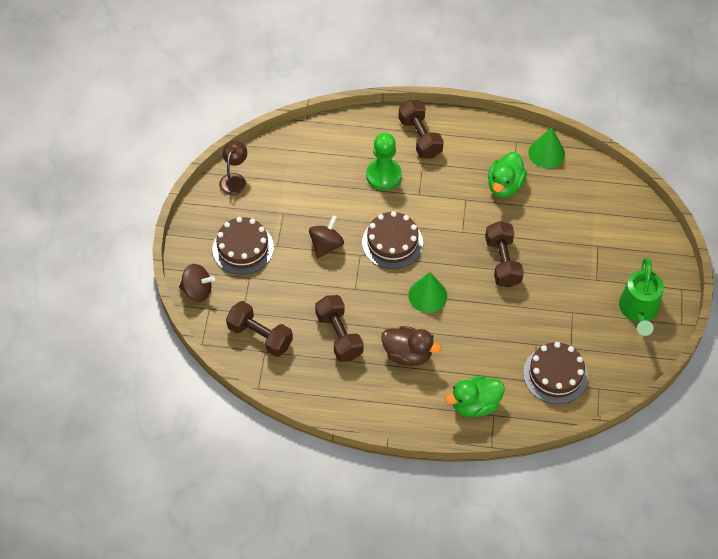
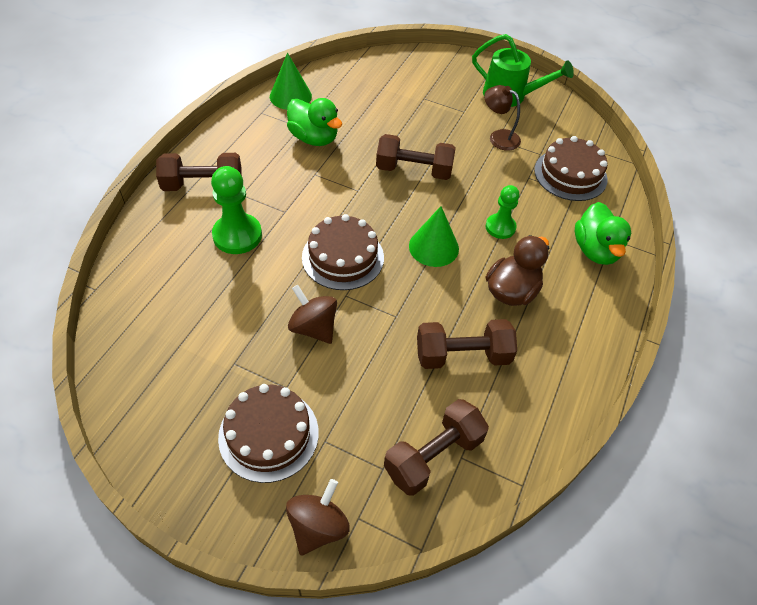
camera: 75 degrees left, 5 degrees down
(234, 179) = (137, 410): brown lamp -> brown lamp (498, 137)
(468, 334) = (500, 227): none -> green pawn

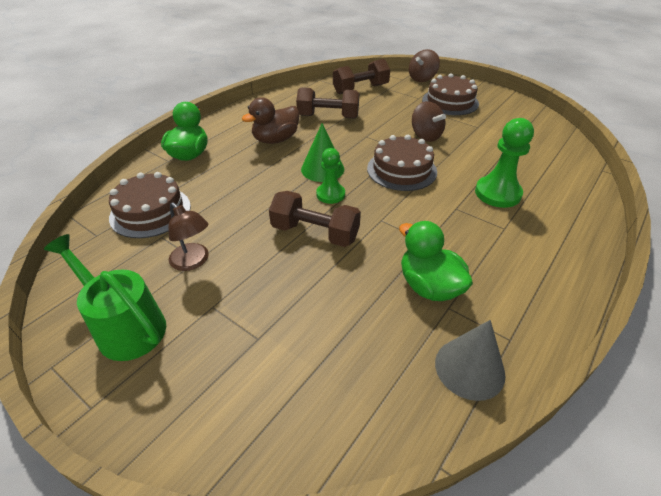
camera: 165 degrees left, 10 degrees down
(203, 185) = (550, 241): brown dumbbell -> none
(290, 96) = (469, 368): green cone -> grey cone
(500, 227) = (256, 176): green pawn -> green pawn (330, 194)

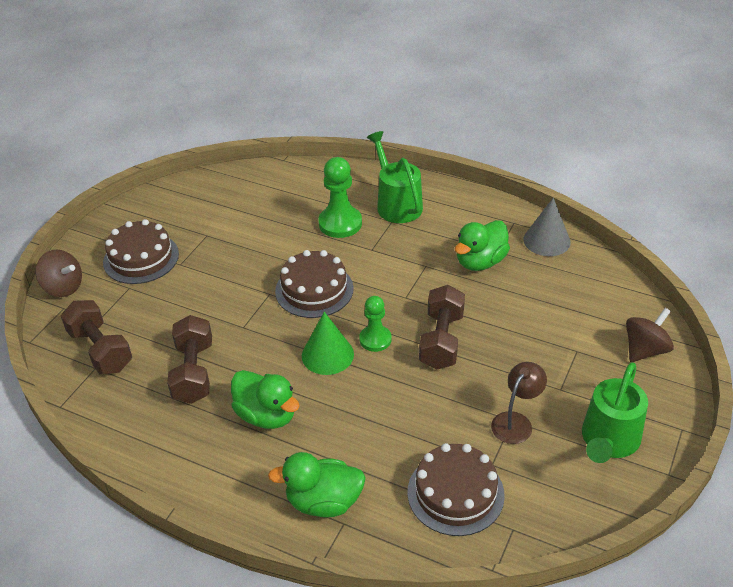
camera: 100 degrees left, 0 degrees up
(275, 140) = (266, 415): brown duck -> green duck
(425, 136) = (235, 275): brown spinning top -> brown spinning top (645, 350)
(537, 236) = (396, 203): none -> green watering can

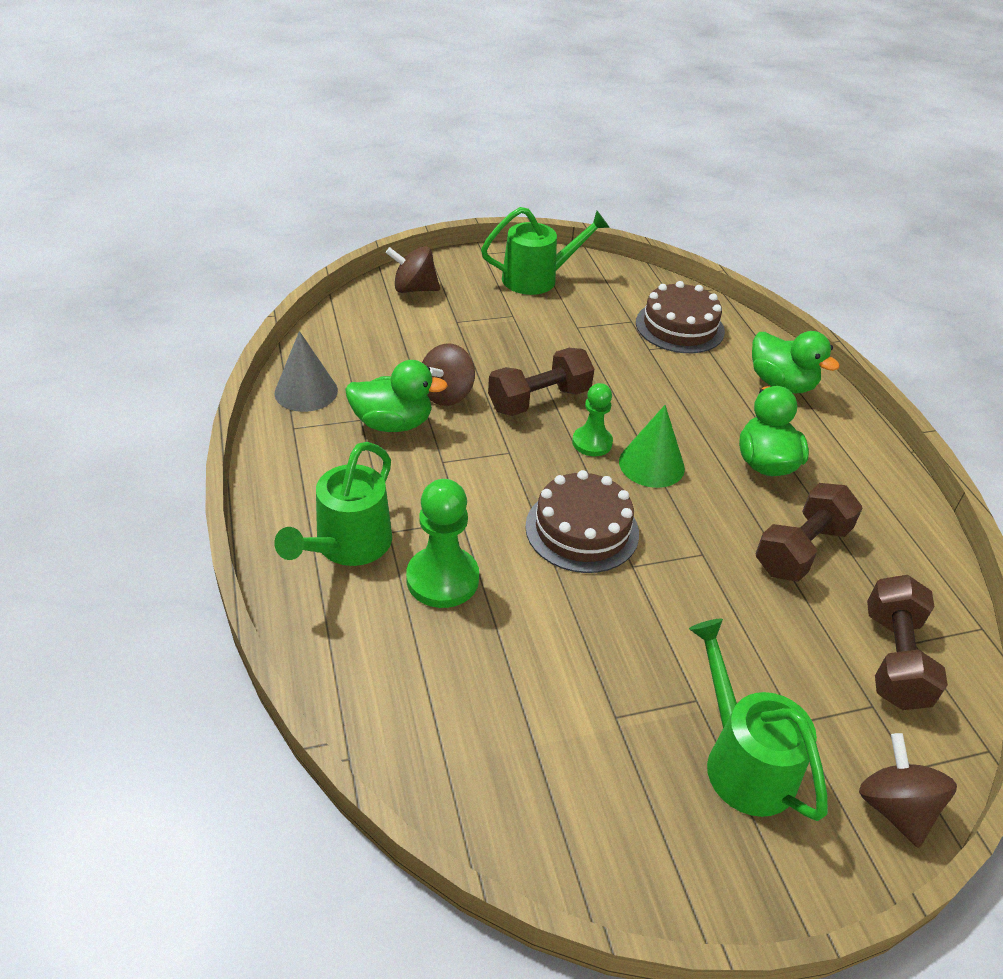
camera: 135 degrees left, 0 degrees up
(141, 258) = (742, 760): brown cake -> green watering can
(488, 299) = (446, 394): none -> brown spinning top
(516, 421) = (576, 324): brown lamp -> none

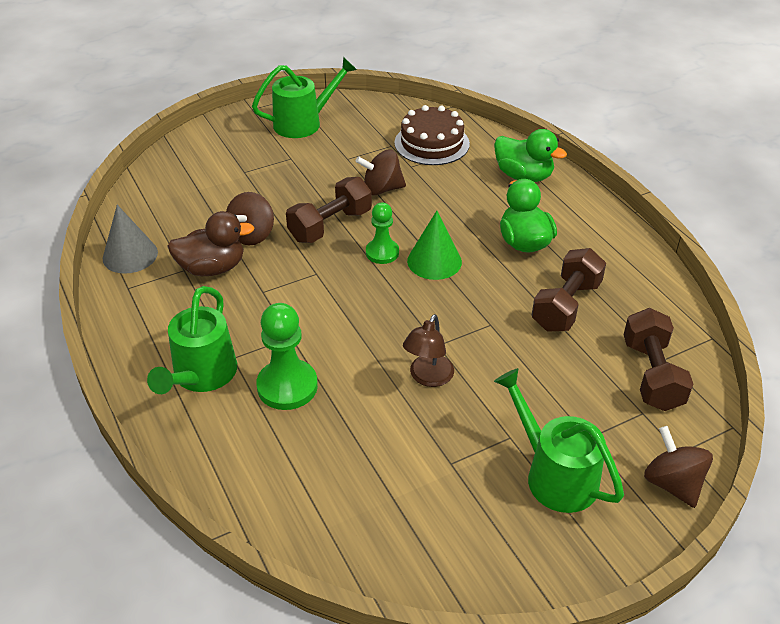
camera: 10 degrees left, 0 degrees up
(393, 423) = (212, 268): green duck -> brown duck
(414, 289) = (200, 150): brown spinning top -> brown spinning top (381, 189)
(582, 529) = (390, 324): brown cake -> none
(612, 604) = (428, 377): none -> brown lamp

